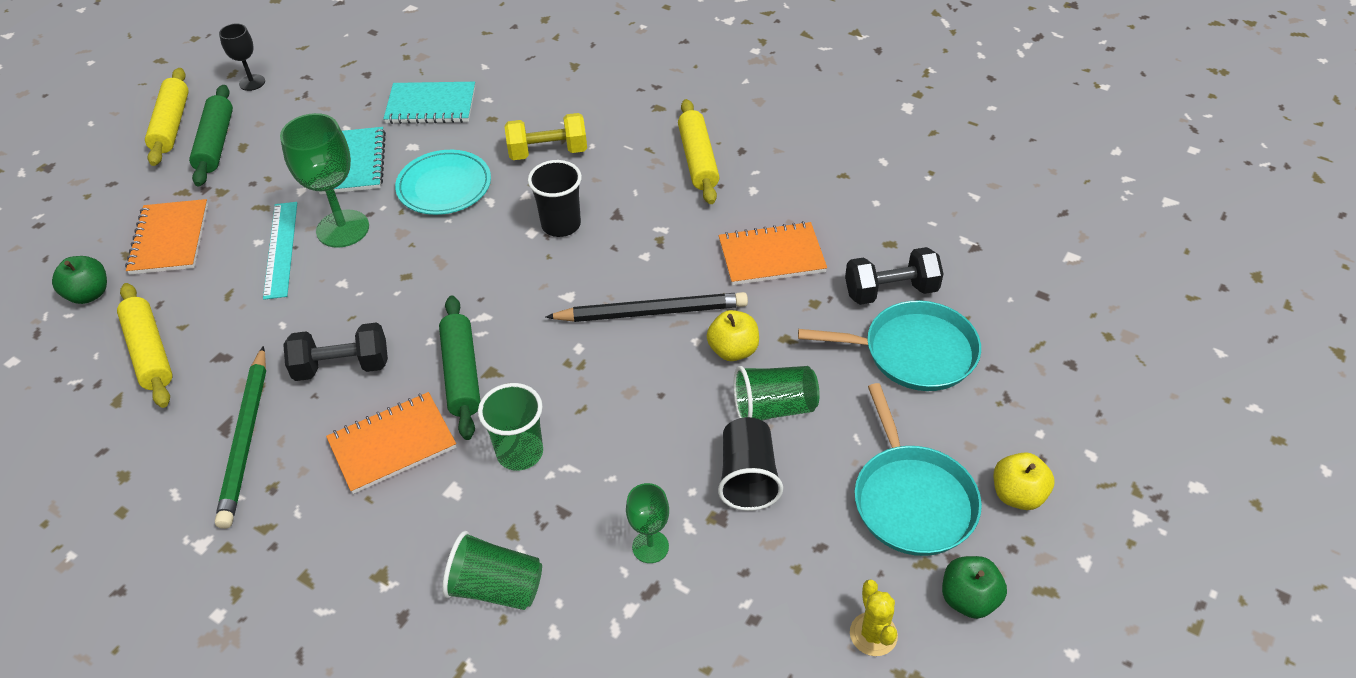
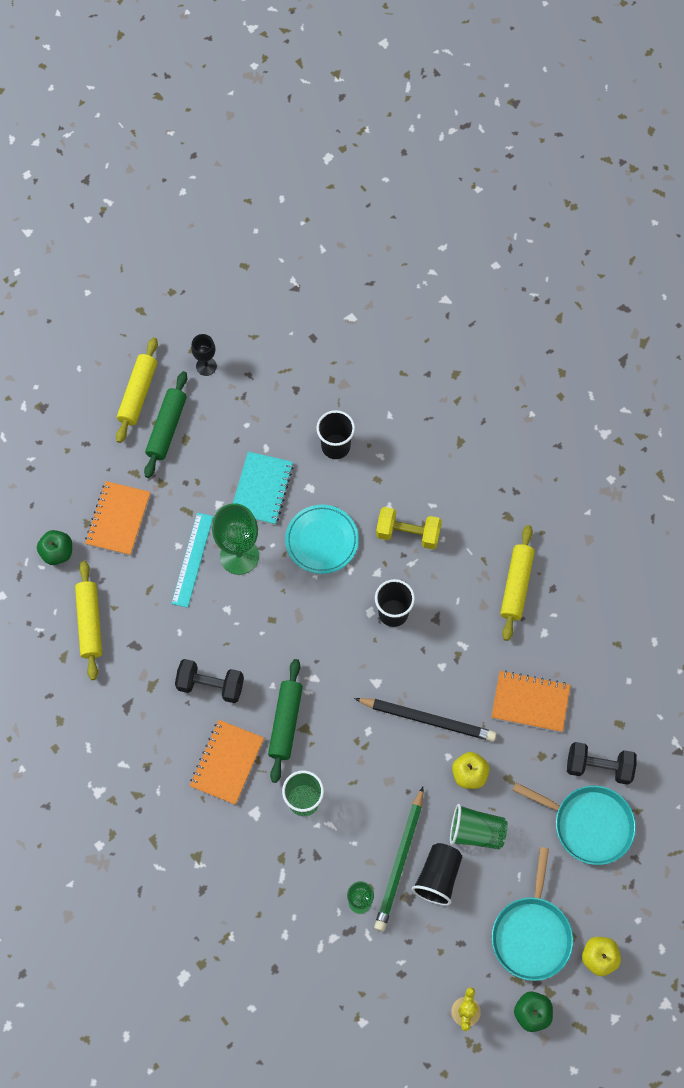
camera: 20 degrees right, 20 degrees up
(246, 439) = (138, 721): green pencil -> green pencil (400, 861)
(392, 445) = (227, 763): orange notebook -> orange notebook turned 60 degrees counterclockwise
(431, 105) = (335, 446): turquoise notebook -> black cup
(496, 588) = (261, 892): green cup -> none

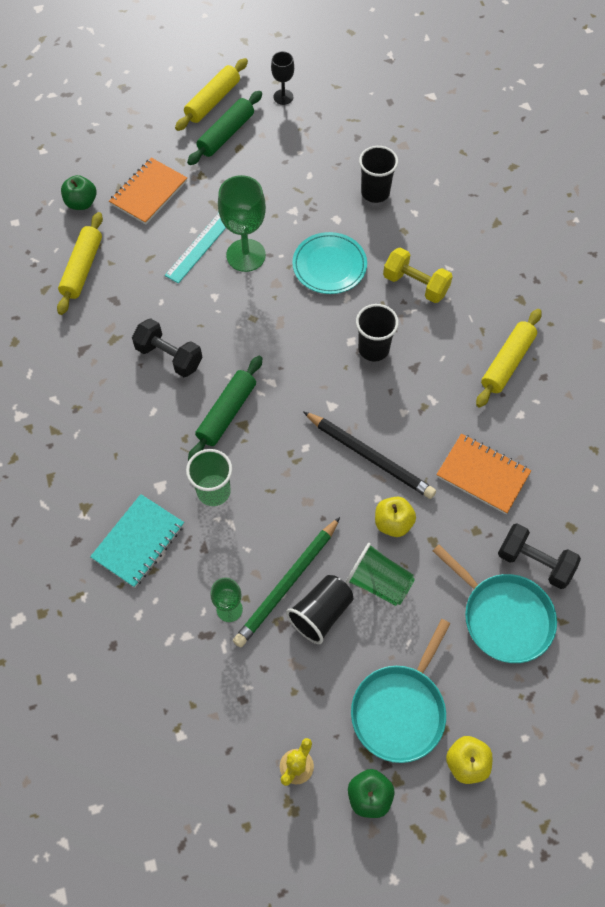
camera: 20 degrees right, 5 degrees down
(227, 763) = (154, 430): orange notebook -> none
(262, 489) = (291, 207): turquoise notebook -> turquoise notebook (138, 541)

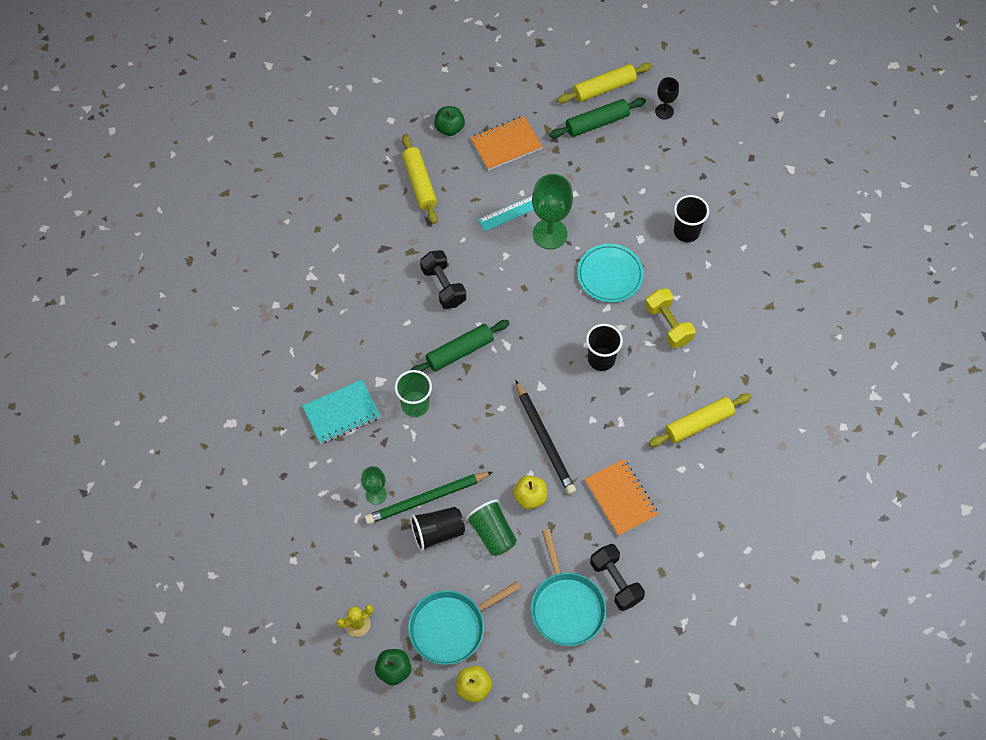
camera: 30 degrees right, 0 degrees up
(82, 268) = (419, 183): yellow rolling pin -> yellow rolling pin turned 60 degrees counterclockwise

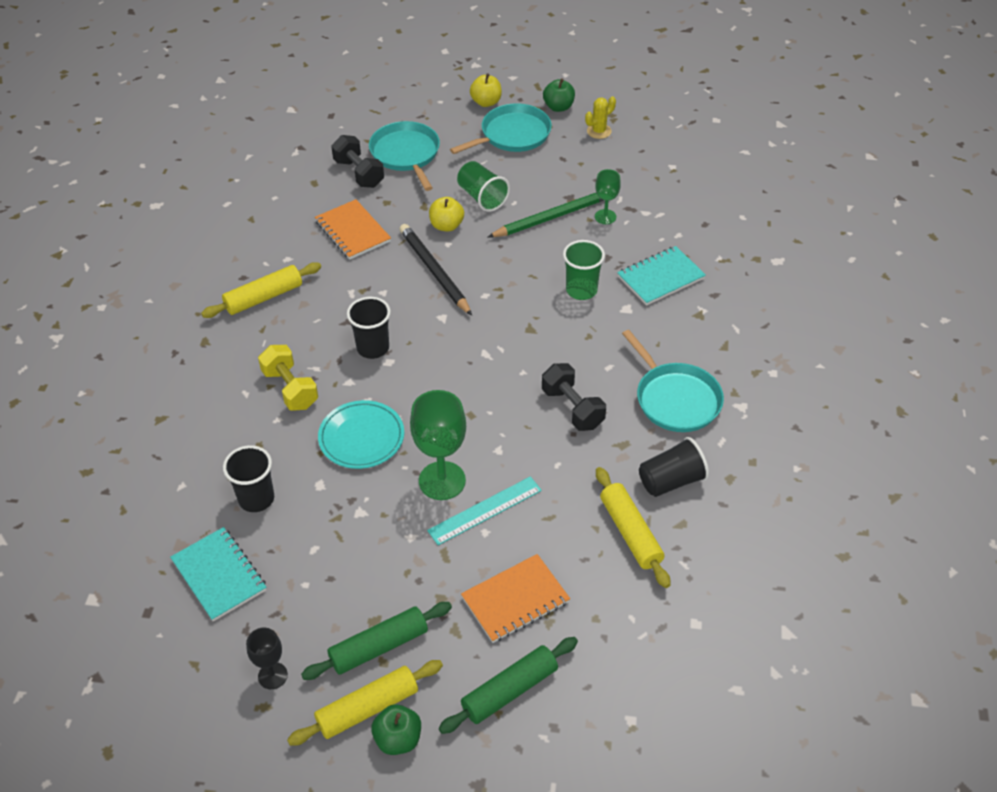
camera: 175 degrees right, 15 degrees down
(360, 287) = (675, 399): none -> turquoise pan
(437, 532) = (537, 194): black cup -> black cup (671, 481)
(449, 128) = (604, 618): green apple -> green apple (398, 739)
(459, 351) = (540, 343): green rolling pin -> green rolling pin (510, 691)
(706, 178) = (219, 575): none -> turquoise notebook

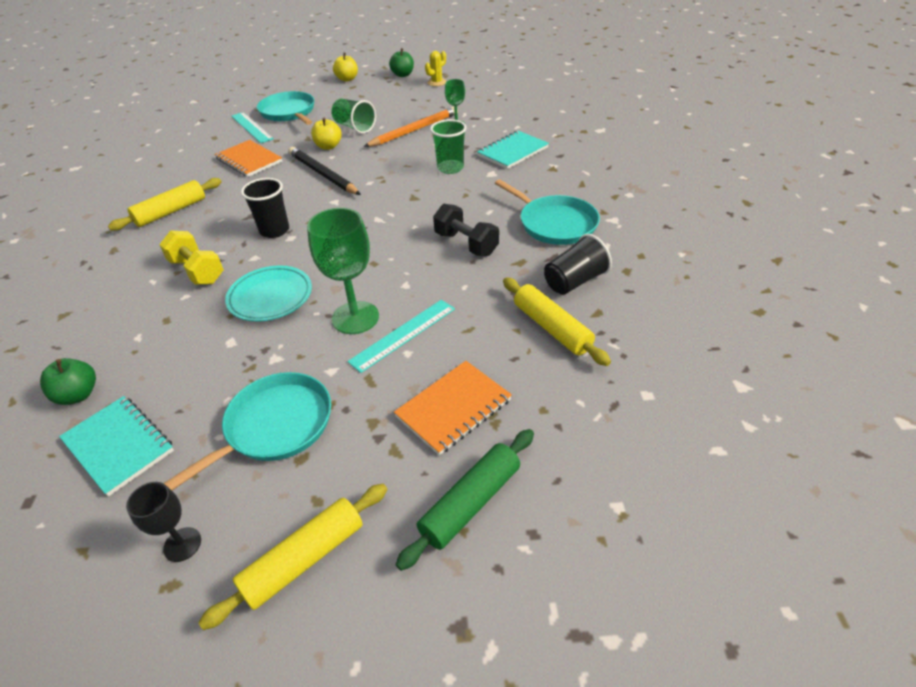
camera: 10 degrees left, 5 degrees down
(256, 499) = (163, 365): black cup -> none
(359, 173) = (251, 127): black dumbbell -> turquoise ruler
(379, 646) = (310, 485): green rolling pin -> none
(398, 739) = (347, 589): green apple -> green apple (78, 395)
(512, 135) = (371, 92): turquoise pan -> turquoise pan (274, 426)
(552, 217) = (414, 130): green pencil -> orange pencil

